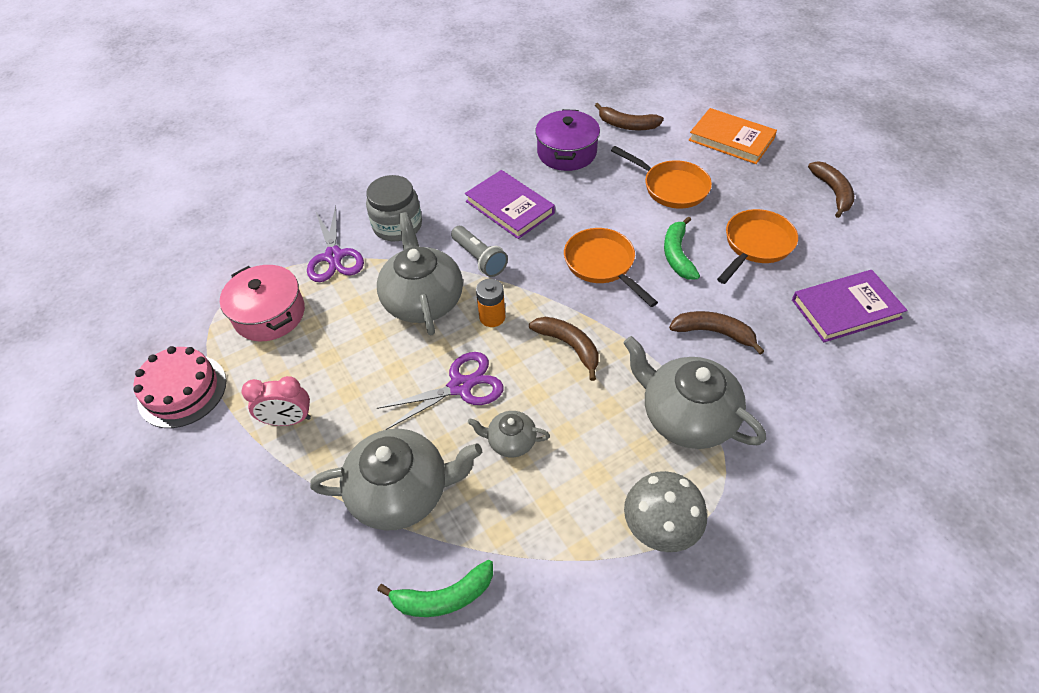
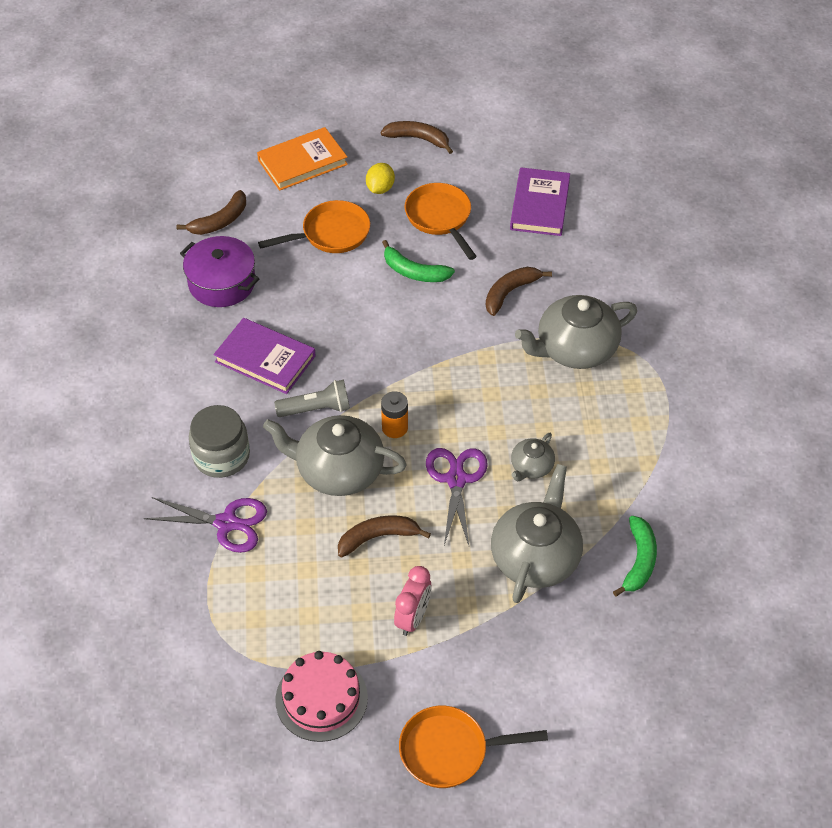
camera: 65 degrees left, 0 degrees up
(269, 314) = (269, 600): pink pot -> none
(509, 207) = (265, 359): purple book -> purple book turned 45 degrees clockwise
(569, 346) = (462, 389): brown banana -> brown banana (378, 537)
(602, 264) = (388, 326): orange pan -> orange pan (450, 751)
(659, 529) = (656, 411): grey mushroom -> none
(750, 194) = (380, 188): none -> yellow lemon

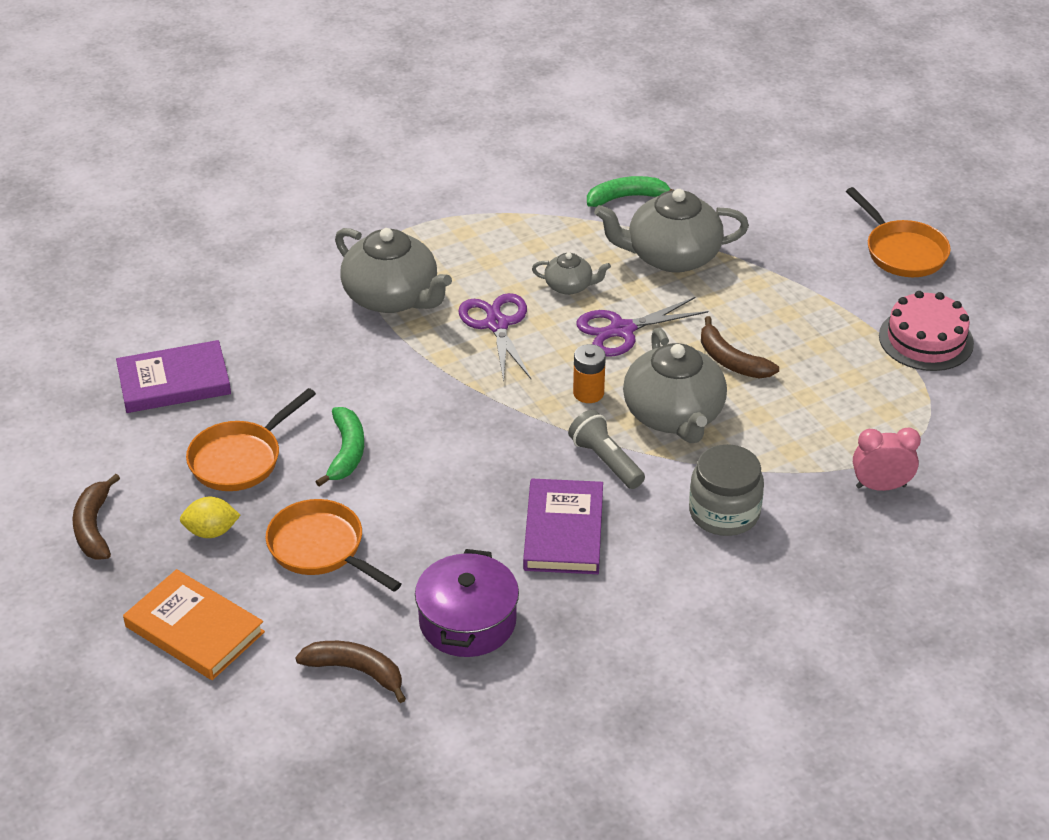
camera: 115 degrees left, 10 degrees down
(226, 523) = (802, 474): purple scissors -> purple scissors (497, 324)
(413, 618) = (798, 311): pink clock -> pink clock (881, 486)
(510, 292) = (335, 366): brown banana -> none

